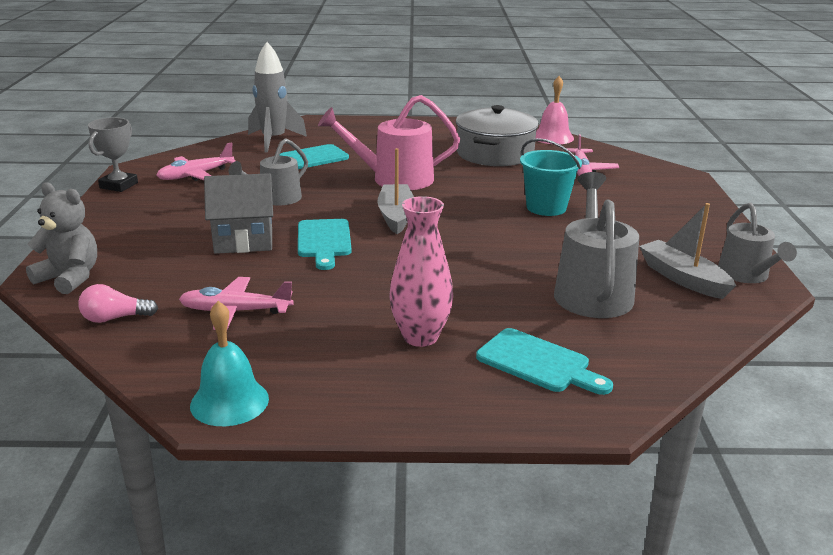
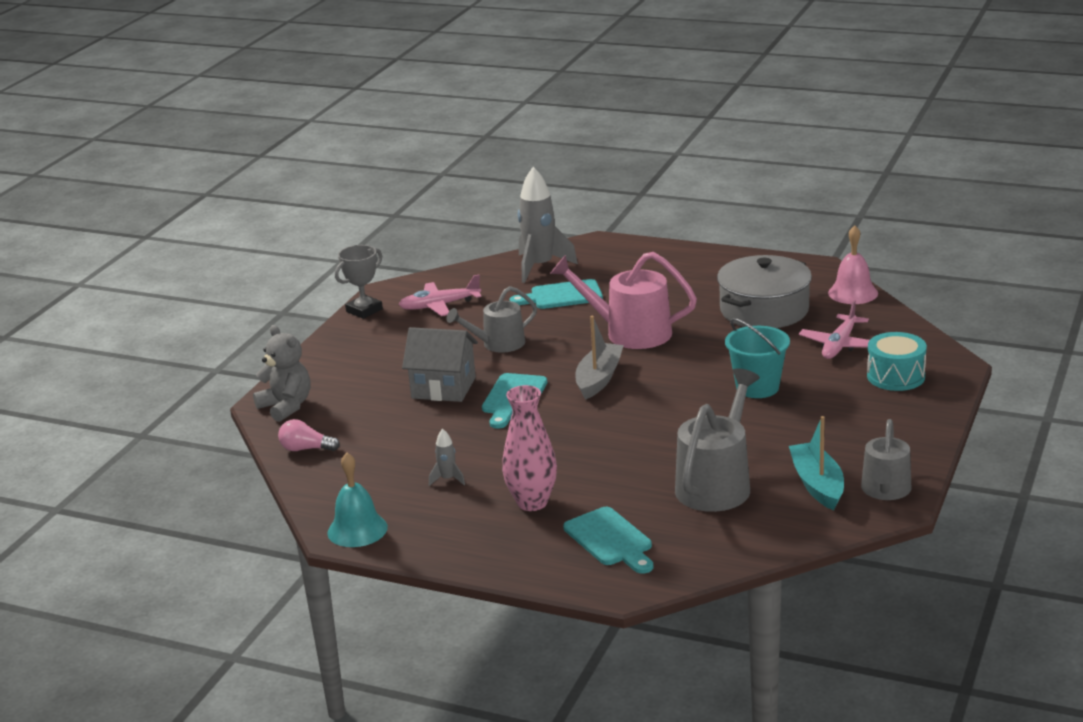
camera: 25 degrees right, 0 degrees up
(236, 311) = (400, 457): pink plane -> none
(307, 327) = (447, 479): none -> grey rocket
(650, 188) = (896, 376): none -> turquoise drum
(682, 278) = (817, 484): grey boat -> turquoise boat

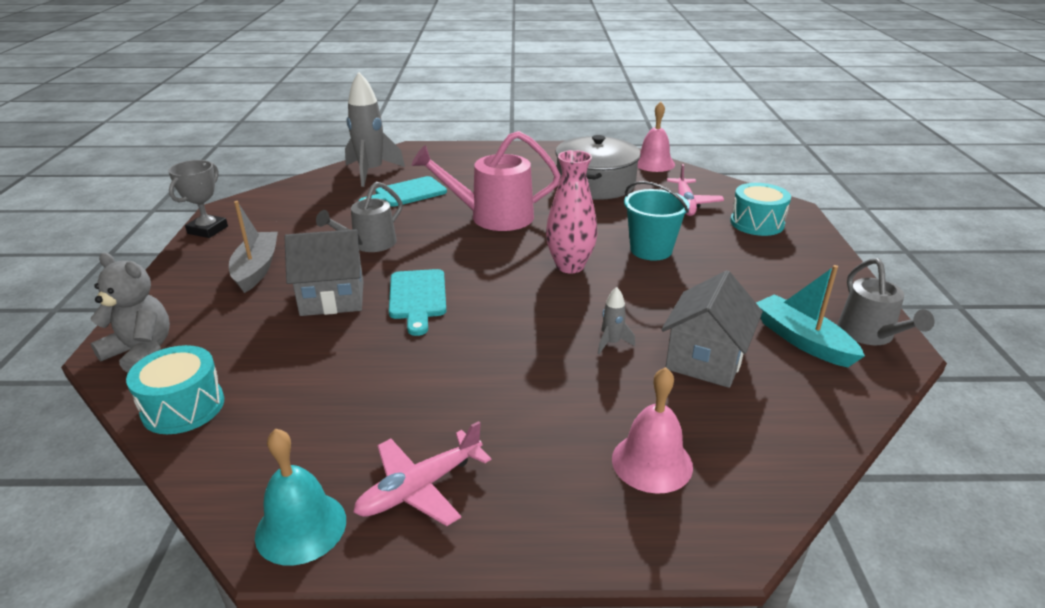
camera: 25 degrees left, 5 degrees up
(306, 449) = (183, 407): pink light bulb -> turquoise drum
(440, 305) = (289, 216): pink plane -> pink plane (420, 487)
(447, 479) = (394, 415): grey rocket -> grey rocket (611, 343)
(532, 502) = (519, 427): pink vase -> pink vase (570, 266)
(599, 378) = (494, 263): grey boat -> grey boat (256, 269)
(610, 540) = (652, 462): turquoise cutting board -> pink bell
(716, 484) = (705, 359): grey watering can -> grey house

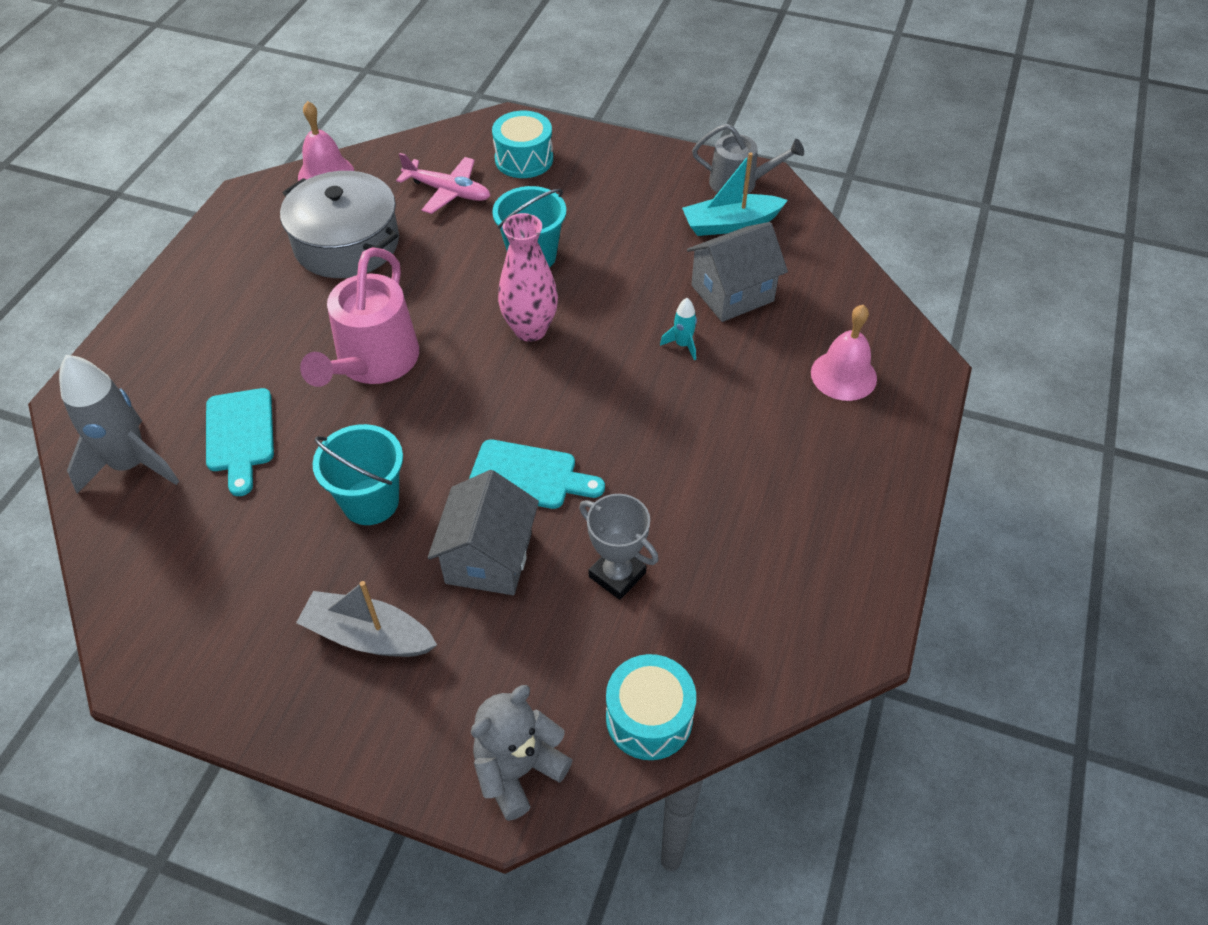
camera: 70 degrees left, 20 degrees up
(207, 230) = (202, 697): grey trophy -> grey trophy (617, 575)
(301, 527) = (850, 621): turquoise bell -> none
(369, 244) = (370, 501): grey watering can -> turquoise bucket
(420, 487) = (828, 530): pink plane -> none
(611, 343) = (682, 345): grey rocket -> turquoise rocket
(705, 359) = (732, 293): grey house -> grey house turned 75 degrees counterclockwise

